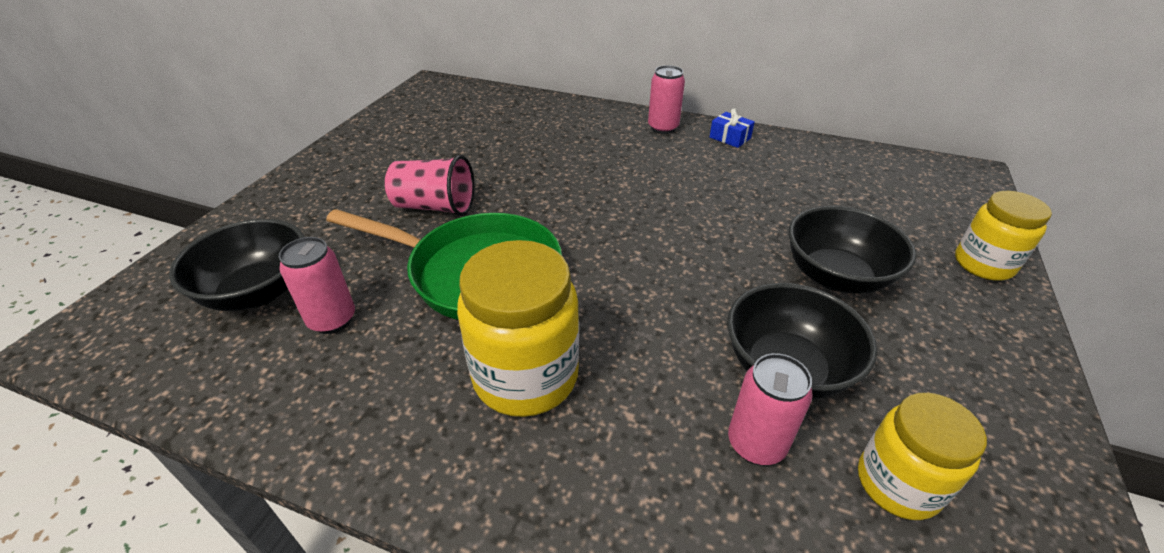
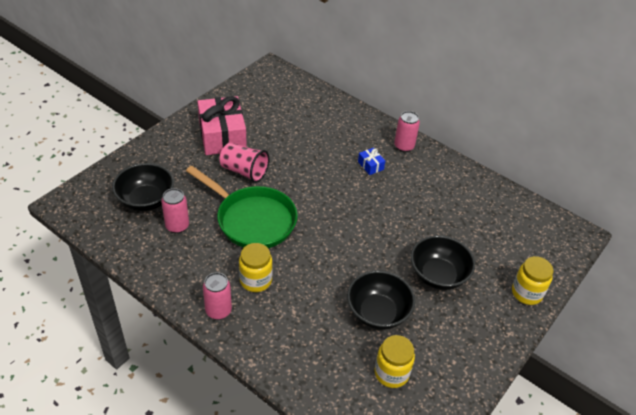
camera: 15 degrees right, 5 degrees up
(381, 170) = (222, 136): none -> pink gift
(525, 376) = (255, 280): yellow jar -> yellow jar, size x0.64
(730, 138) = (442, 166): blue gift -> blue gift (370, 165)
(756, 444) = (341, 340): pink can -> pink can (218, 311)

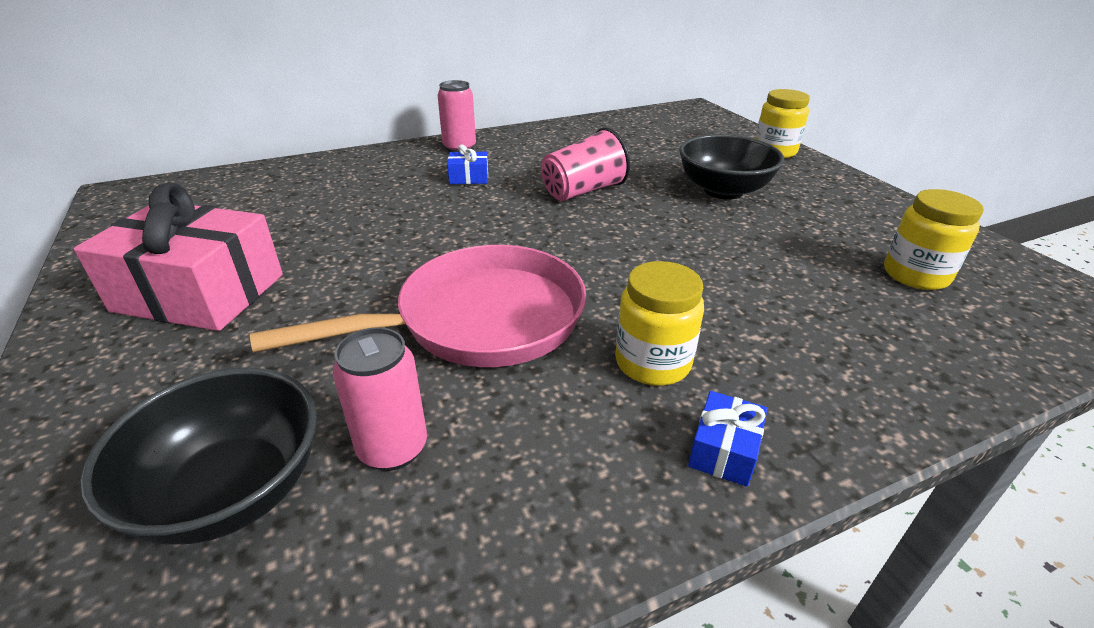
camera: 60 degrees left, 10 degrees down
(218, 311) = (723, 450): pink can -> blue gift
(244, 171) = (336, 293): pink cup -> pink cup (583, 191)
(252, 220) = (479, 320): green pan -> pink pan
(377, 313) = (783, 253): black bowl -> none

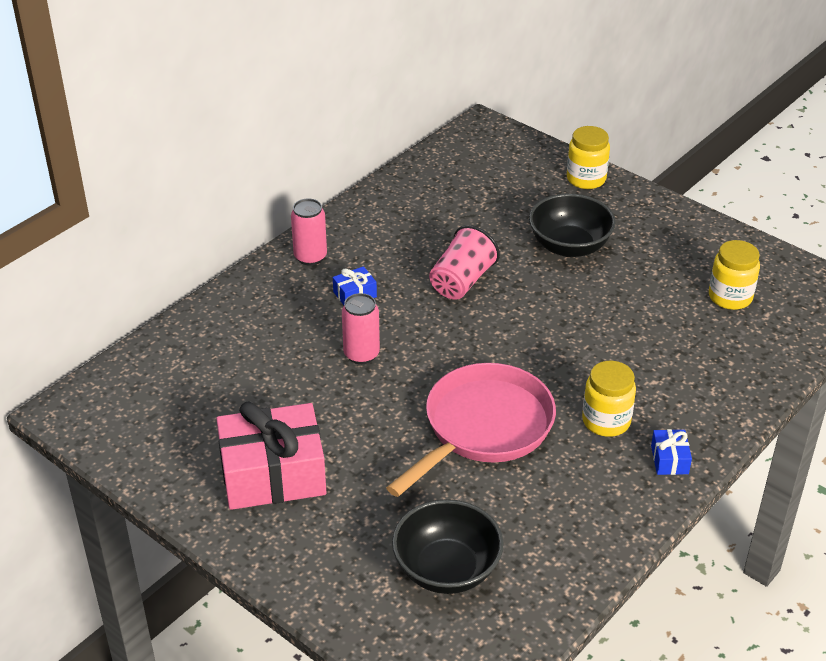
camera: 25 degrees left, 5 degrees up
(393, 448) = (505, 520): pink can -> pink can (361, 354)

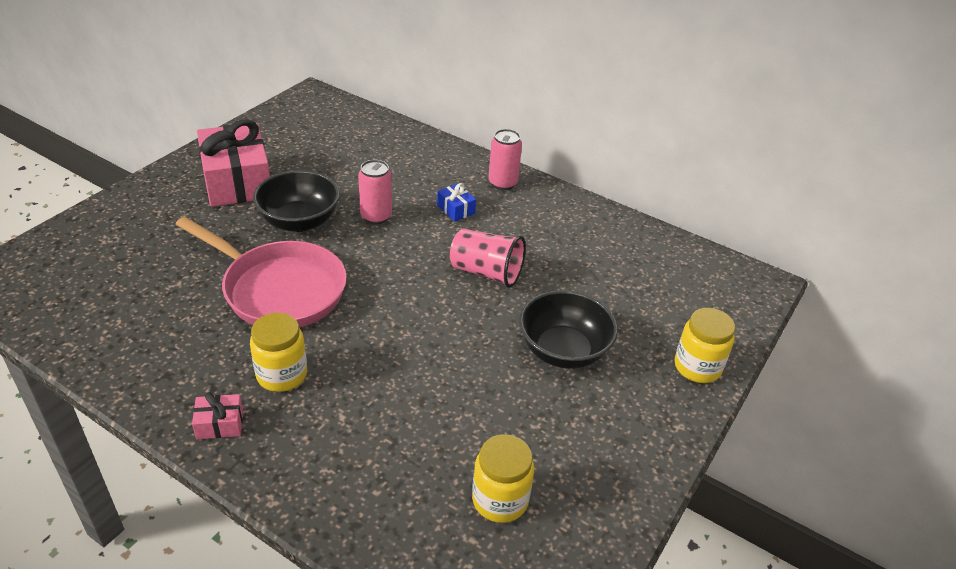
camera: 80 degrees right, 0 degrees up
(447, 569) = (114, 271): black bowl -> black bowl (299, 221)
(669, 459) = (220, 424): blue gift -> pink gift

